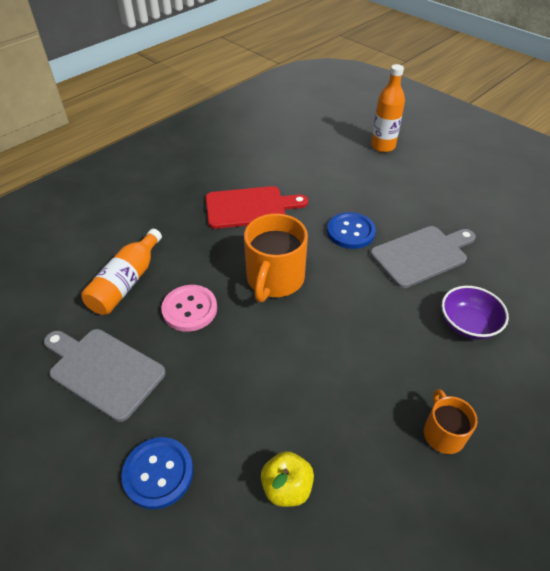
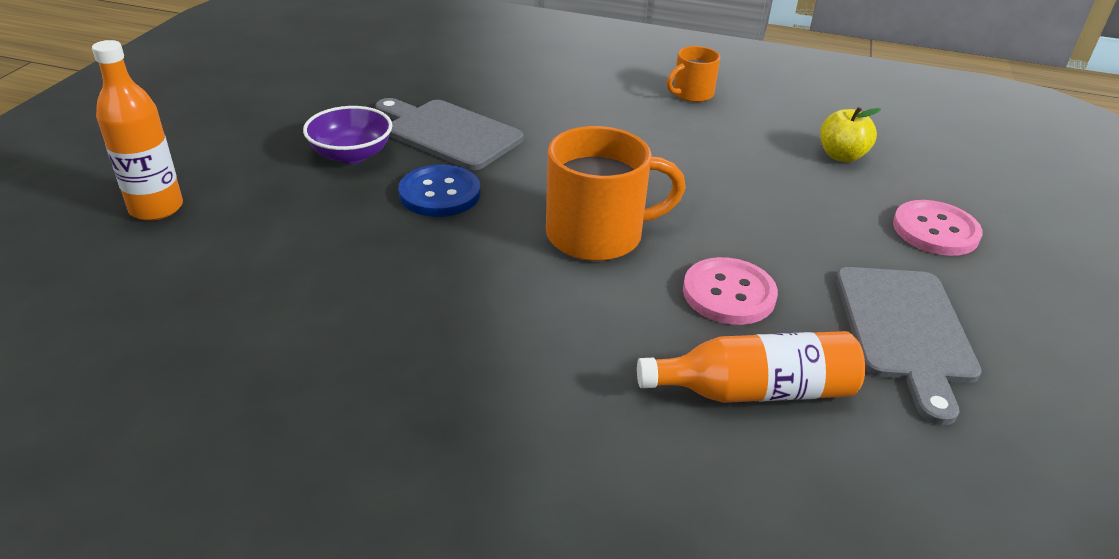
camera: 120 degrees left, 10 degrees down
(158, 473) = (935, 230): blue button -> pink button
(249, 207) = (447, 314): red cutting board -> none
(468, 324) = (544, 95): purple bowl -> purple bowl (351, 155)

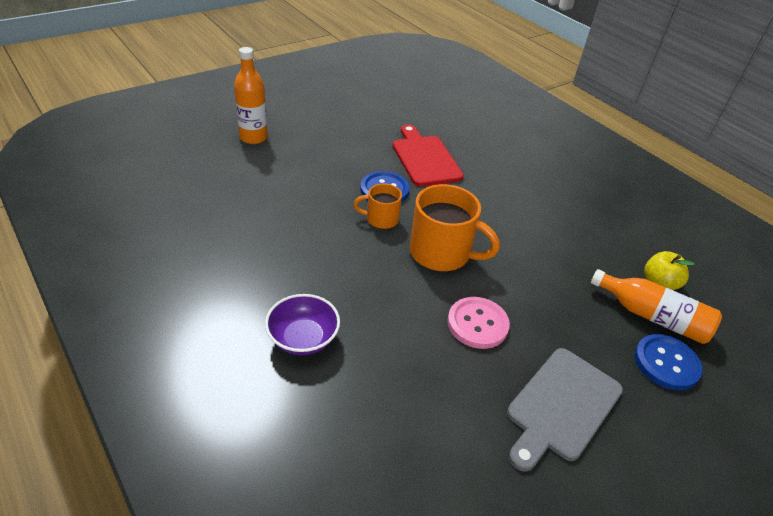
camera: 35 degrees right, 5 degrees up
(351, 155) = (363, 149): purple bowl -> purple bowl (303, 338)
(448, 133) = (425, 158): grey cutting board -> red cutting board
(691, 94) = (600, 197): orange mug -> orange mug (381, 219)
(754, 390) = (429, 381): orange bottle -> orange bottle (652, 316)
(935, 230) = (666, 363): pink button -> blue button

